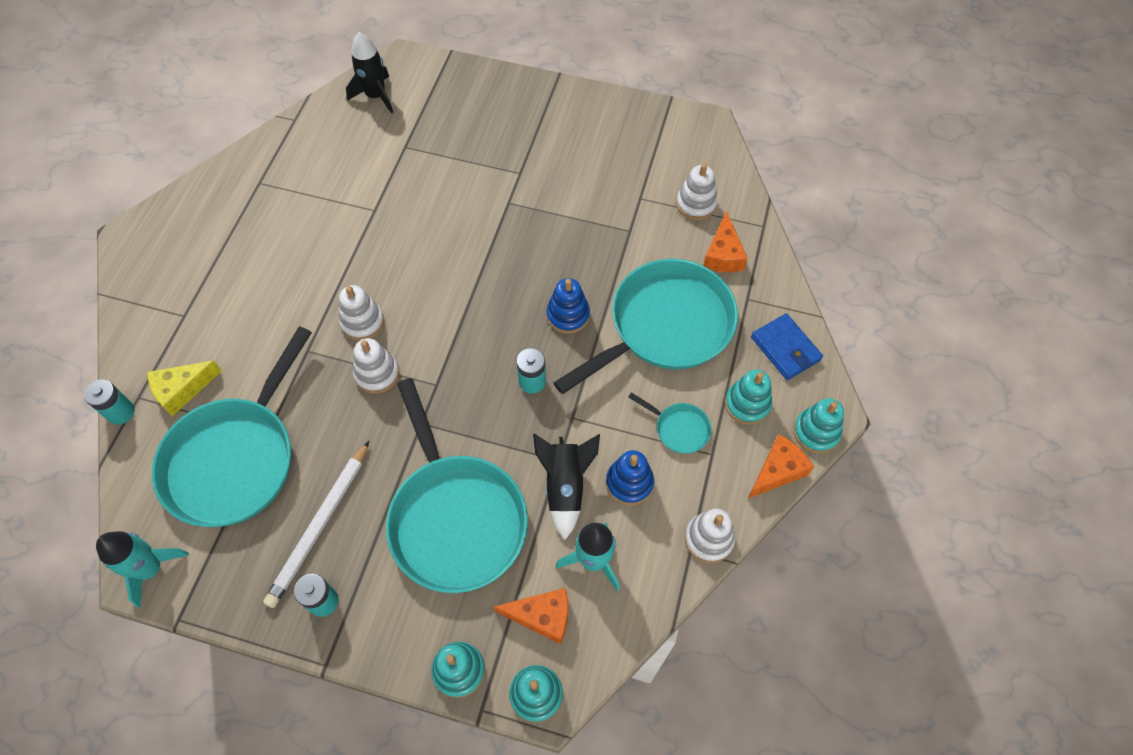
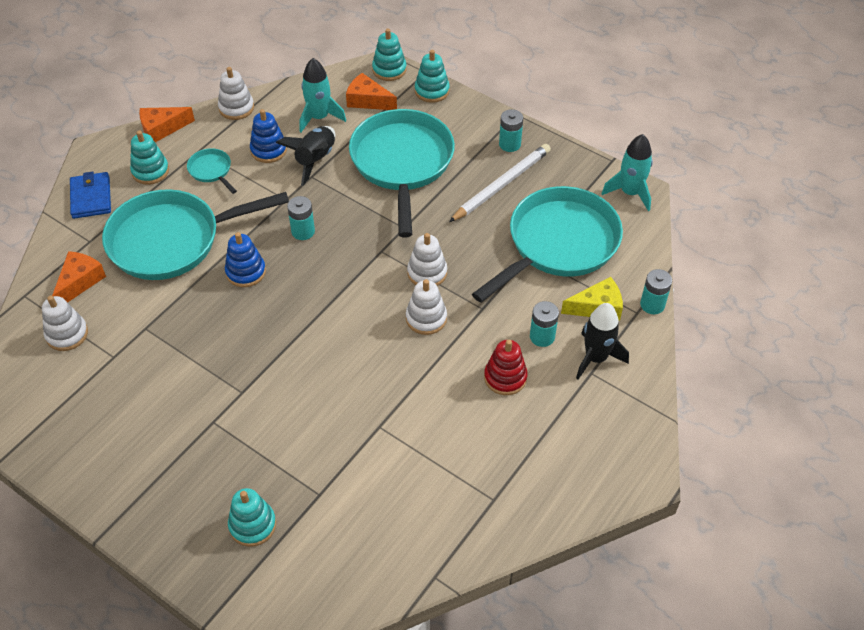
camera: 160 degrees left, 10 degrees down
(238, 338) = (542, 336): none -> turquoise battery
(268, 286) = (505, 377): none -> red stacking toy
(376, 96) = (326, 580): black rocket -> black rocket (596, 358)
(816, 432) = (116, 142): turquoise stacking toy -> turquoise stacking toy (252, 525)

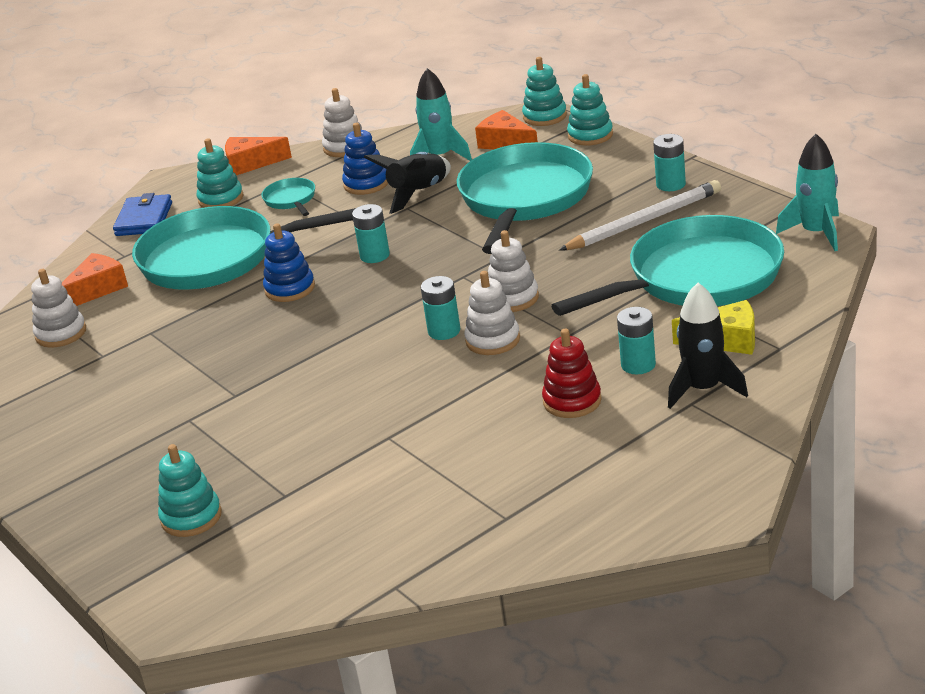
camera: 20 degrees right, 20 degrees down
(652, 304) = (804, 341): turquoise battery -> turquoise battery (444, 331)

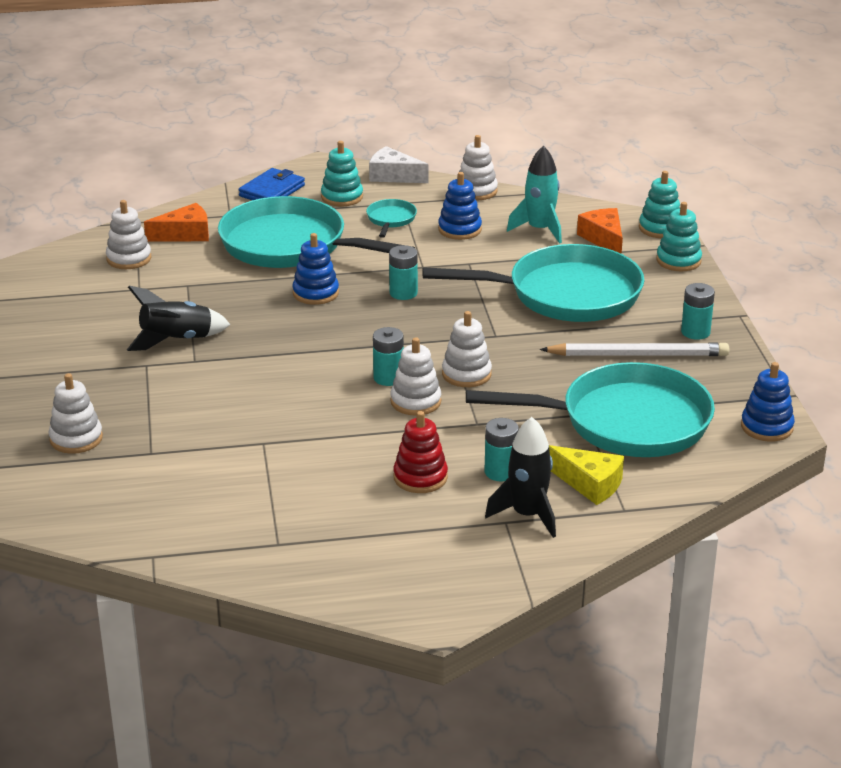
camera: 25 degrees right, 0 degrees up
(191, 517) = (76, 439): turquoise stacking toy -> white stacking toy
(251, 163) = (393, 176): orange cheese -> white cheese
(418, 193) = (489, 254): black rocket -> black rocket (176, 340)
(524, 199) = (565, 294): turquoise pan -> turquoise pan turned 45 degrees clockwise
(816, 233) = (766, 427): turquoise rocket -> blue stacking toy

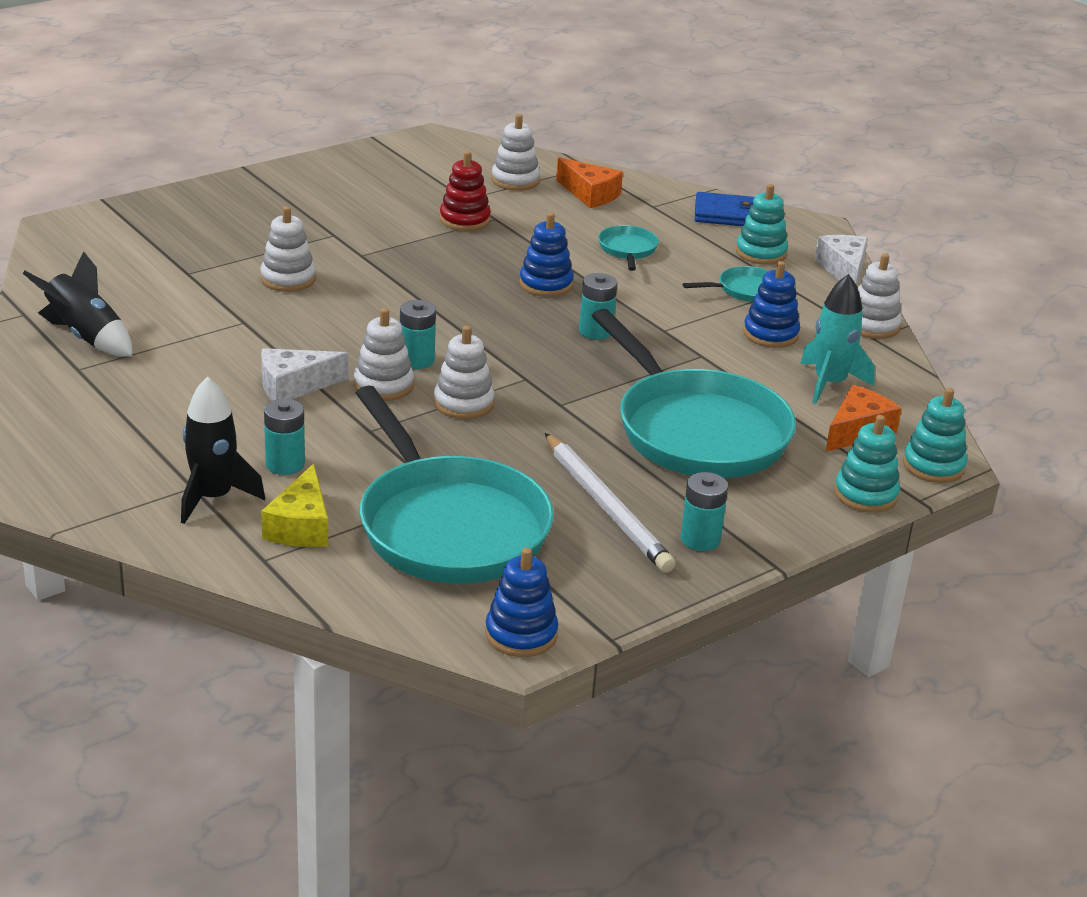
camera: 60 degrees right, 0 degrees up
(76, 439) = (186, 235): white stacking toy -> white stacking toy (288, 279)
(176, 340) = (389, 238): black rocket -> black rocket (86, 337)
(291, 245) = (627, 250): turquoise pan -> turquoise pan, size x0.41
(387, 442) = (294, 386): none -> white cheese
(420, 477) = (241, 419): red stacking toy -> red stacking toy (464, 220)

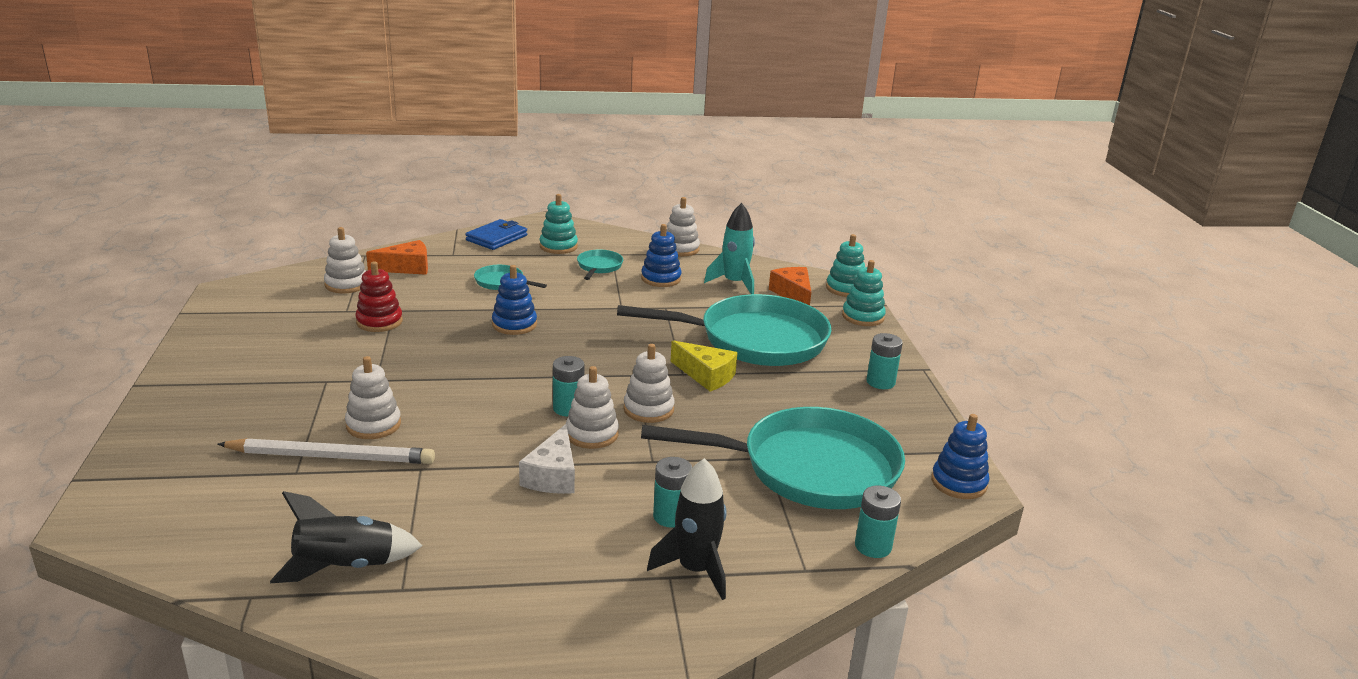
camera: 60 degrees left, 5 degrees down
(301, 526) = (767, 536): yellow cheese -> yellow cheese (706, 375)
(595, 331) = (598, 329): turquoise battery -> turquoise battery (873, 546)
(607, 507) = (823, 400): white pencil -> white pencil (331, 456)
(843, 270) = (608, 233): white cheese -> none

